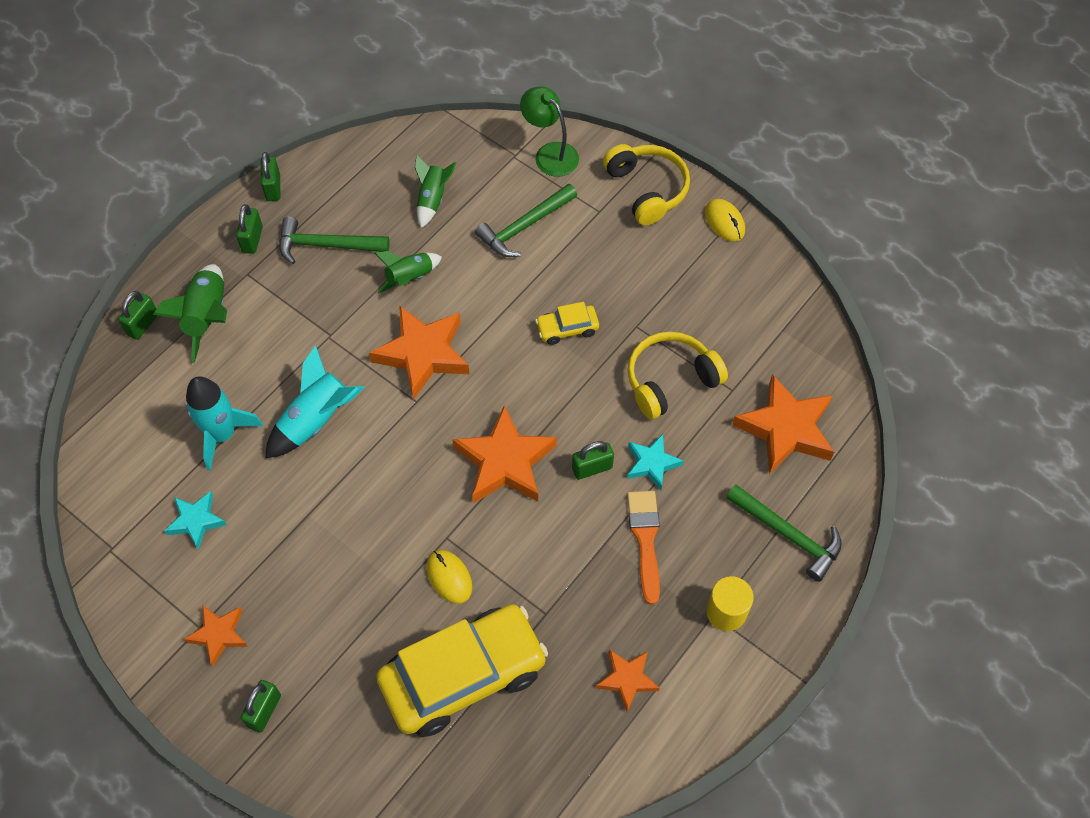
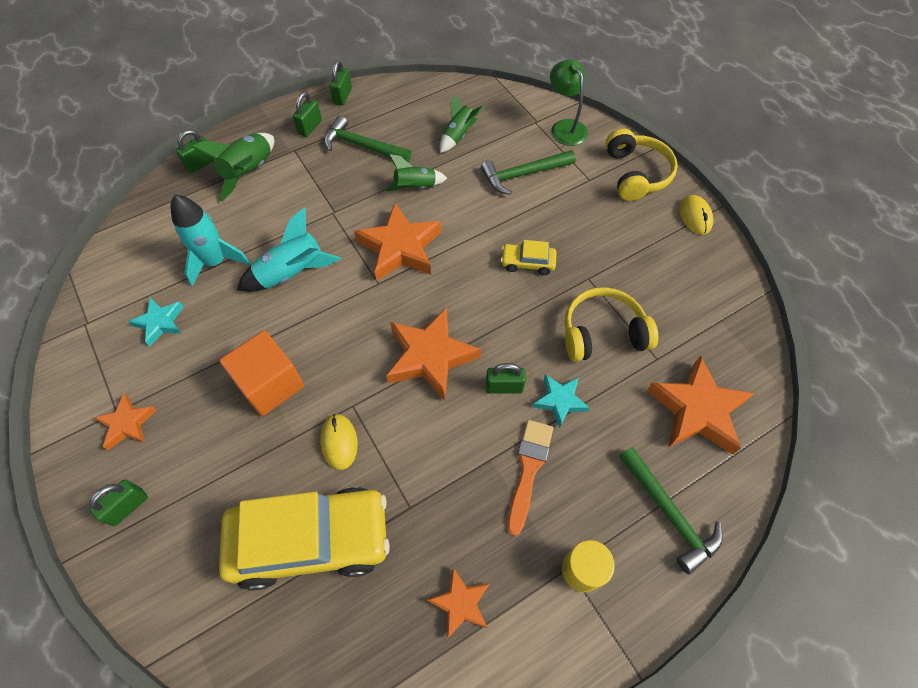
camera: 20 degrees right, 0 degrees up
(350, 545) = (270, 384): none -> orange cube

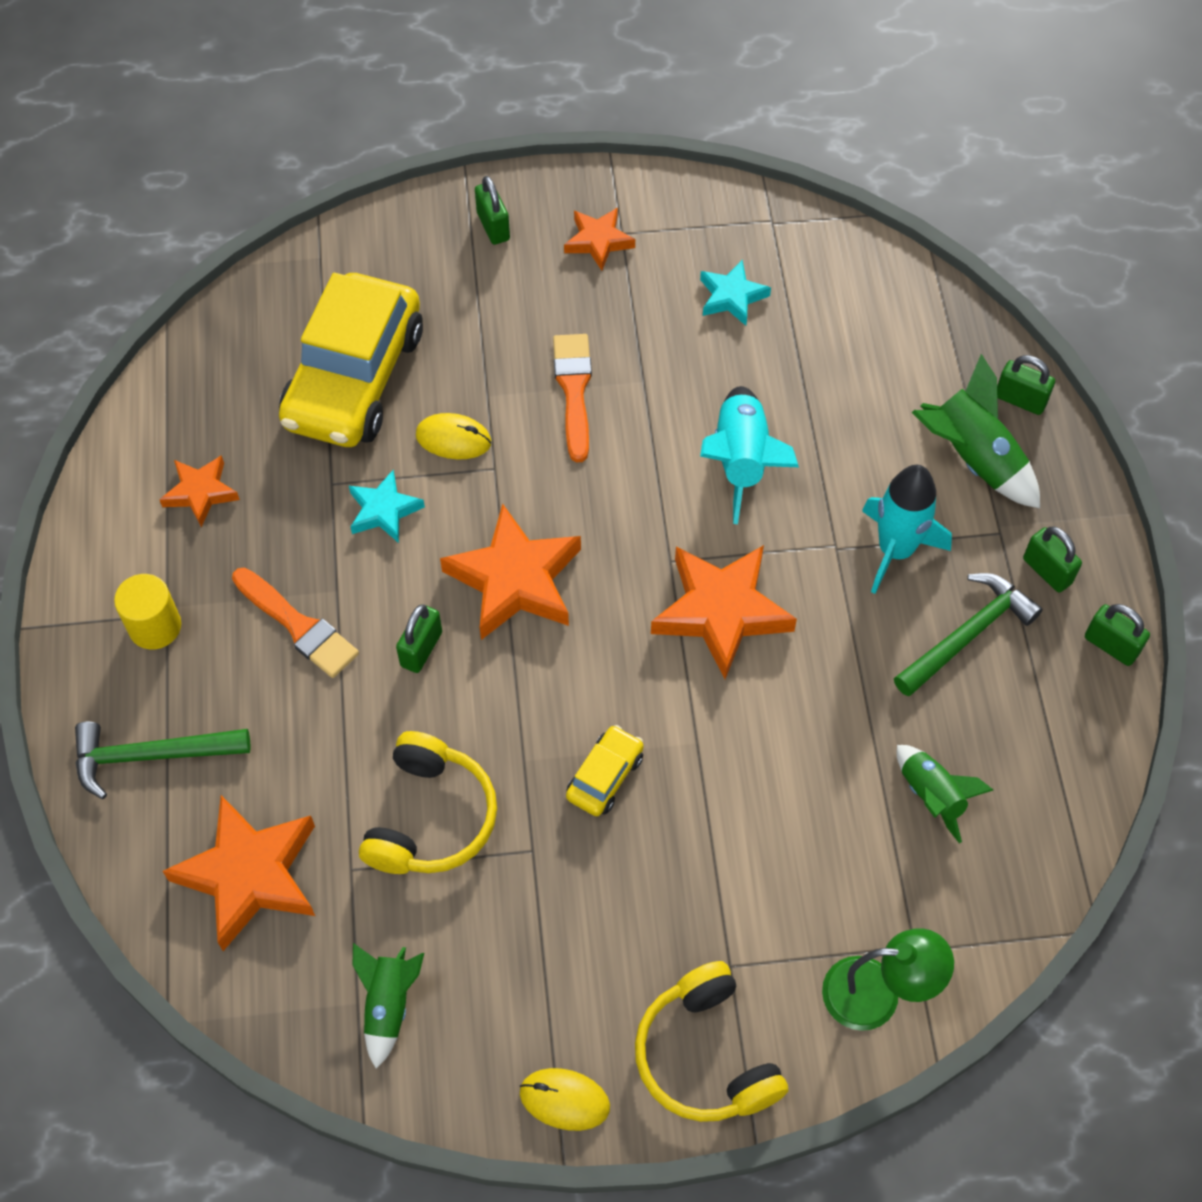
camera: 115 degrees right, 0 degrees up
(201, 164) = (1020, 400): green padlock -> green padlock turned 45 degrees counterclockwise
(215, 261) = (808, 376): turquoise rocket -> turquoise rocket (896, 550)
(270, 384) = (574, 390): orange cube -> orange brush
(415, 187) = (836, 679): green rocket -> green rocket (388, 1005)
(523, 174) = (791, 859): green hammer -> none
(560, 401) = (363, 707): turquoise star -> turquoise star (384, 510)
(635, 174) = (706, 1055): yellow headphones -> yellow headphones turned 45 degrees clockwise

